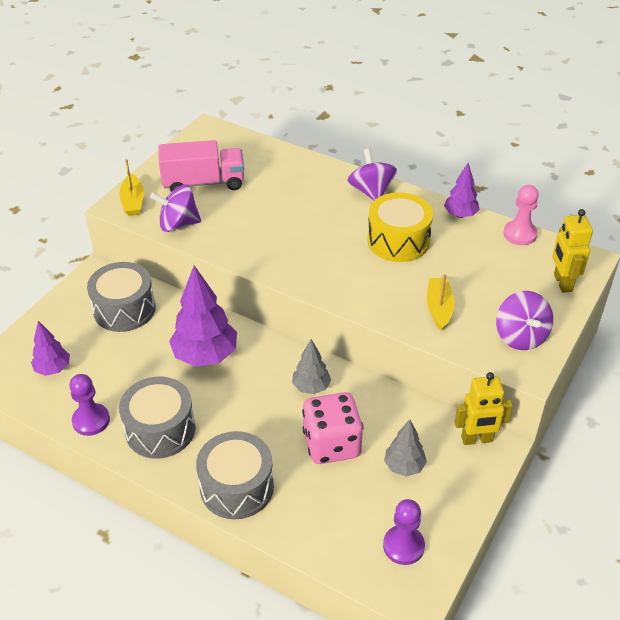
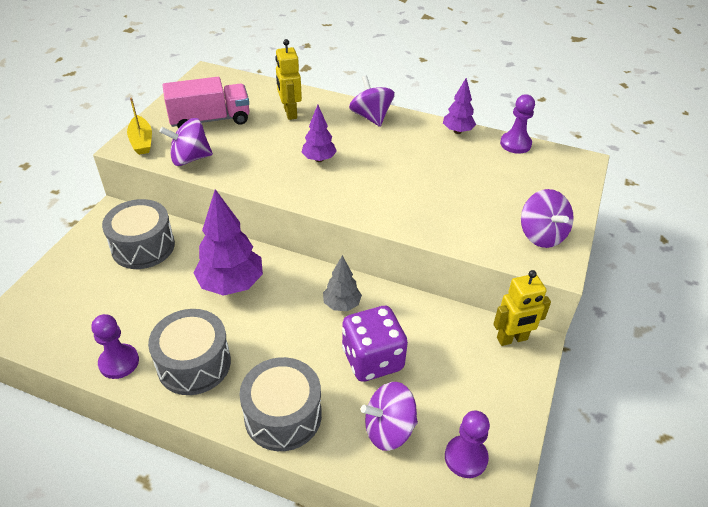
camera: 10 degrees left, 0 degrees up
(53, 369) = (73, 313): purple tree -> purple tree (319, 159)
(332, 444) = (372, 359): pink dice -> purple dice
(335, 511) = (389, 429): none -> purple spinning top
(398, 241) = (406, 158): yellow drum -> none
(404, 466) = (448, 374): grey tree -> none
(439, 308) = (458, 216): yellow boat -> none
(520, 234) = (515, 144): pink pawn -> purple pawn
(562, 283) = (565, 183): yellow robot -> yellow robot (290, 113)

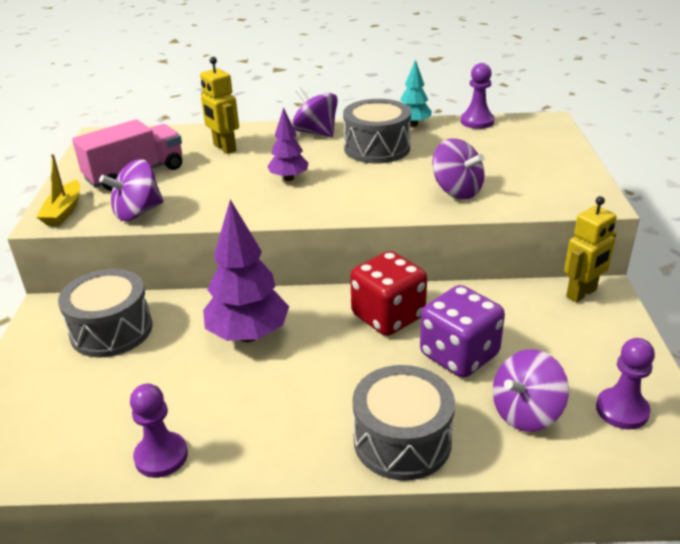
camera: 20 degrees left, 10 degrees down
(141, 141) = (64, 211): yellow boat -> yellow boat turned 45 degrees clockwise
(194, 364) = (259, 426): grey drum -> grey drum (377, 148)
(341, 305) = (388, 316): grey tree -> red dice
(457, 131) = (413, 124): purple tree -> turquoise tree
(541, 235) = (563, 183): purple spinning top -> purple spinning top (456, 191)

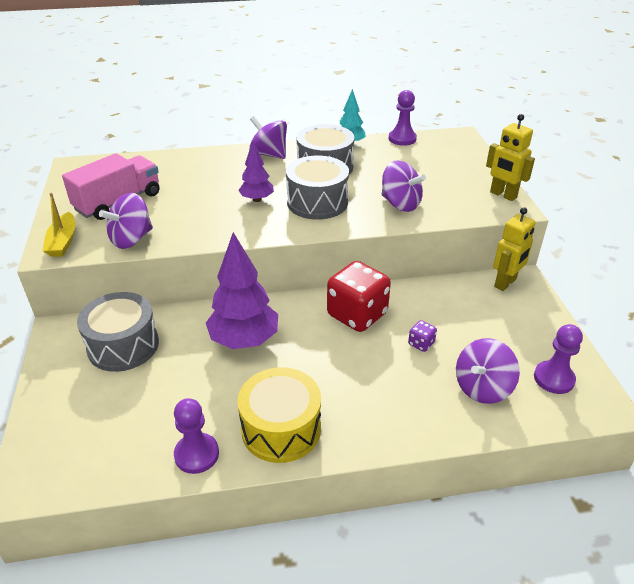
camera: 10 degrees left, 5 degrees up
(224, 148) = (192, 173): yellow robot -> yellow robot (503, 195)
(266, 437) = (281, 428): none -> yellow drum
(402, 441) = (391, 420): grey drum -> grey drum (317, 202)
(459, 355) = (421, 344): purple dice -> purple dice, size x0.42

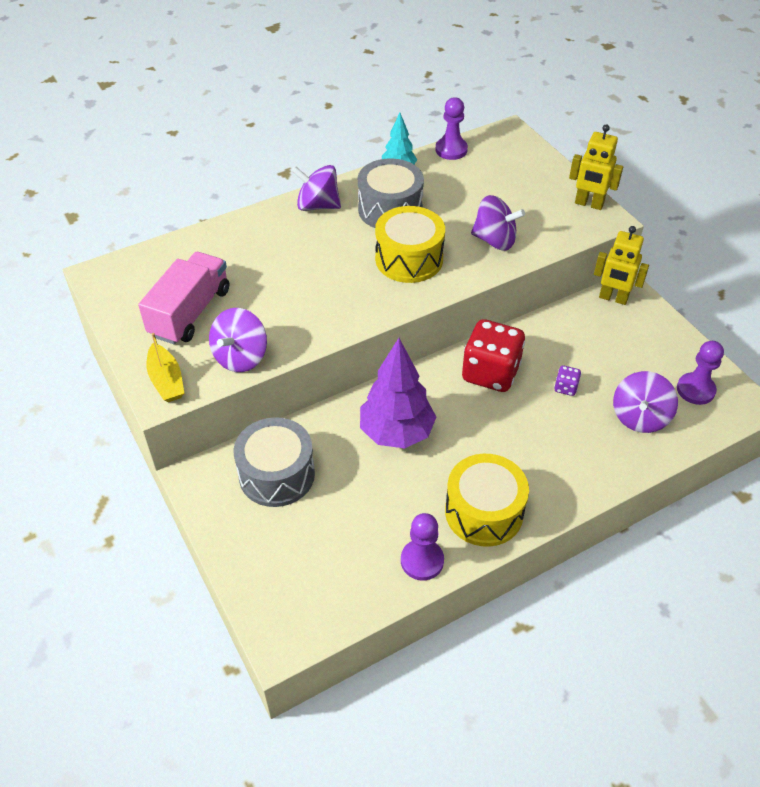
camera: 20 degrees left, 10 degrees up
(257, 199) = (343, 271): purple tree -> none
(317, 202) = (409, 259): grey drum -> yellow drum
(505, 283) = (613, 298): yellow robot -> yellow robot turned 90 degrees clockwise

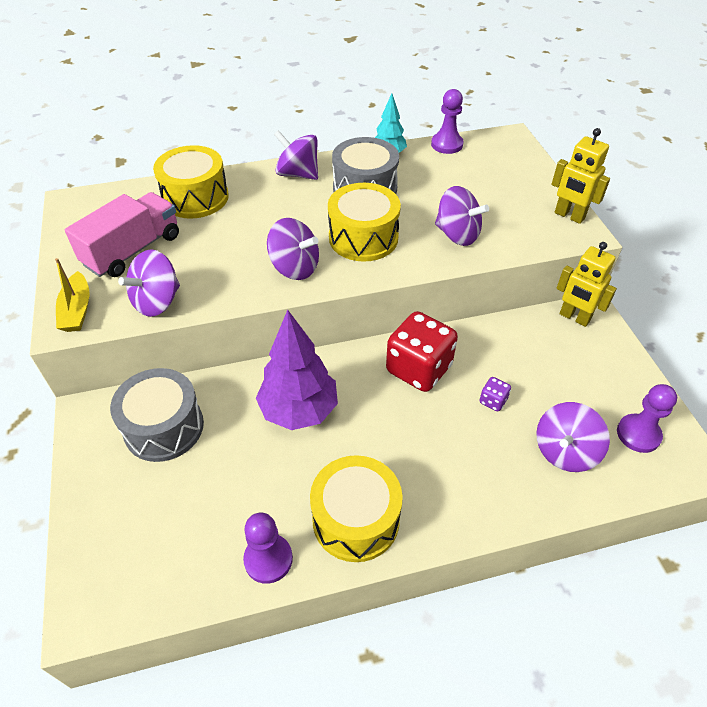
camera: 15 degrees right, 0 degrees up
(226, 248) = (195, 197): none -> yellow drum
(357, 300) = (295, 267): none -> purple spinning top

